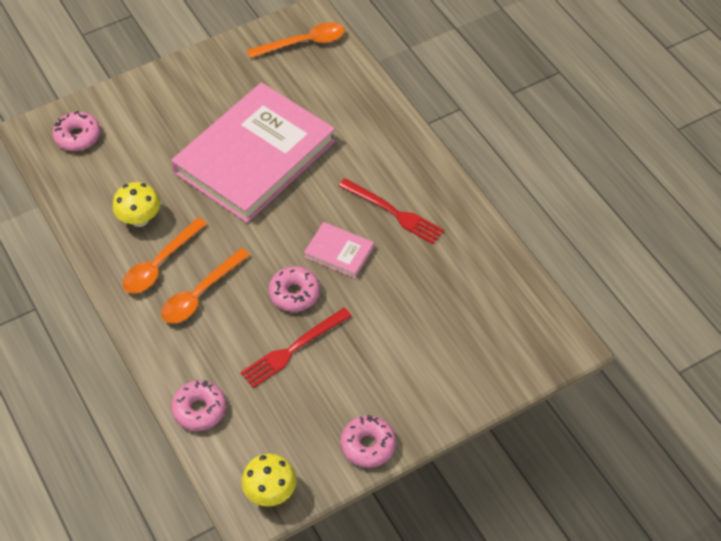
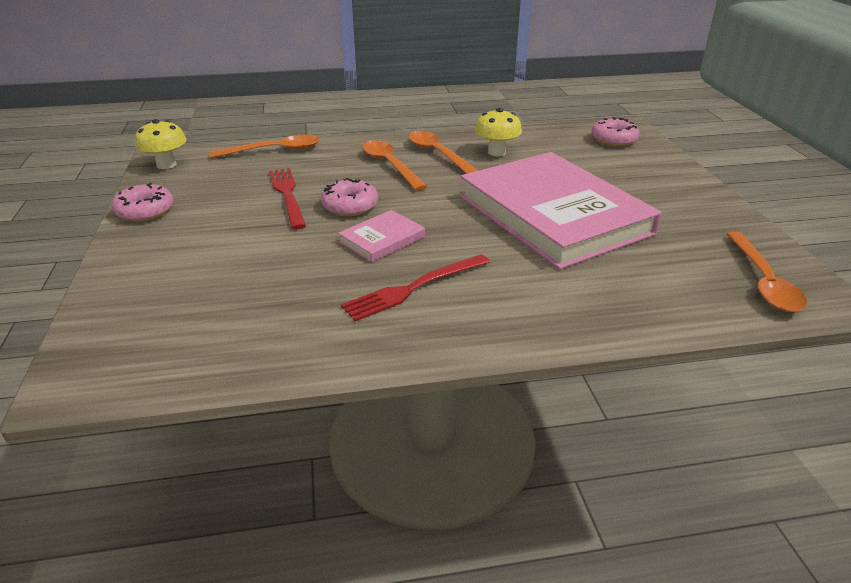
camera: 110 degrees right, 20 degrees down
(199, 409) = (274, 151): pink donut -> orange spoon

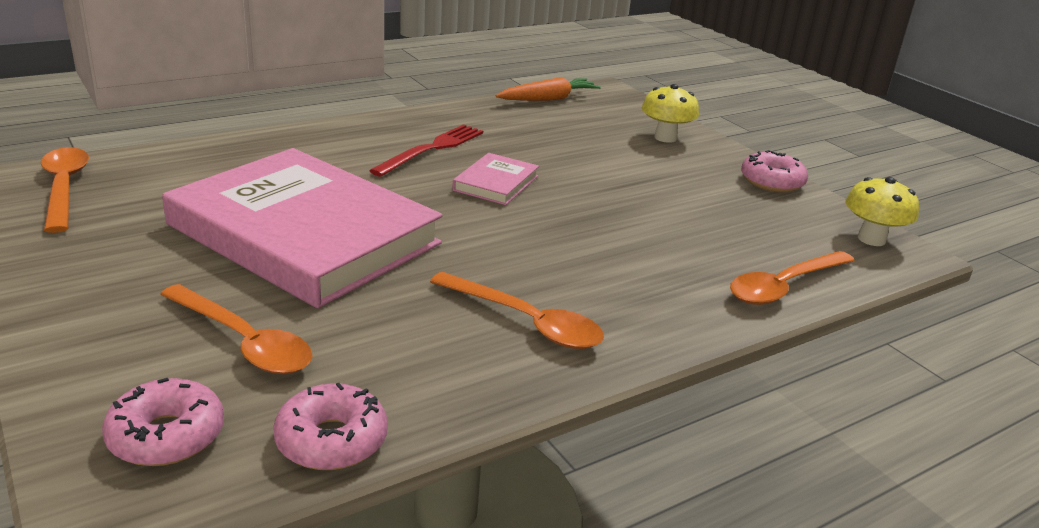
camera: 155 degrees right, 5 degrees down
(190, 367) = (548, 99): none -> orange carrot
(287, 195) = (658, 218): red fork -> none
(350, 206) = (568, 214): pink donut -> pink donut (331, 440)
(390, 165) = (582, 284): orange spoon -> orange spoon (243, 341)
(496, 152) = (423, 345): yellow mushroom -> yellow mushroom (665, 138)

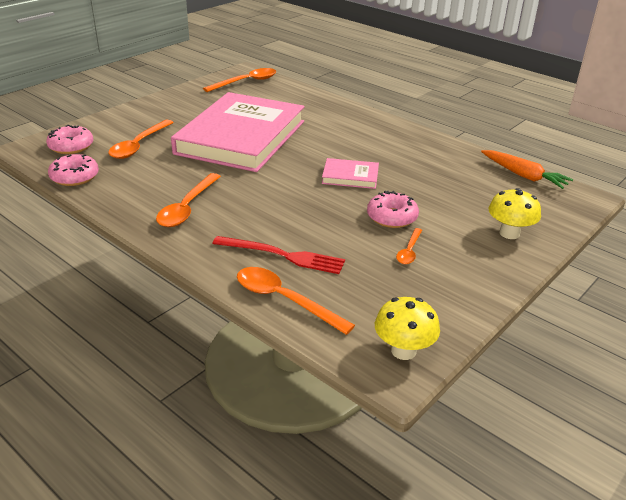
camera: 75 degrees right, 5 degrees up
(432, 149) = (379, 150): red fork -> red fork (282, 255)
(689, 192) = (409, 251): none -> orange spoon
(772, 182) = (474, 292): pink donut -> pink donut (392, 217)

